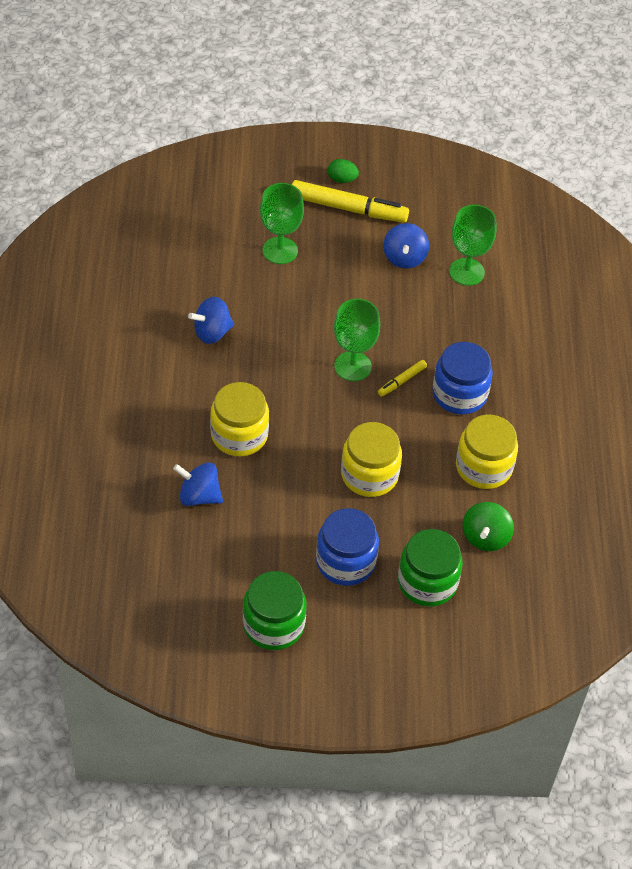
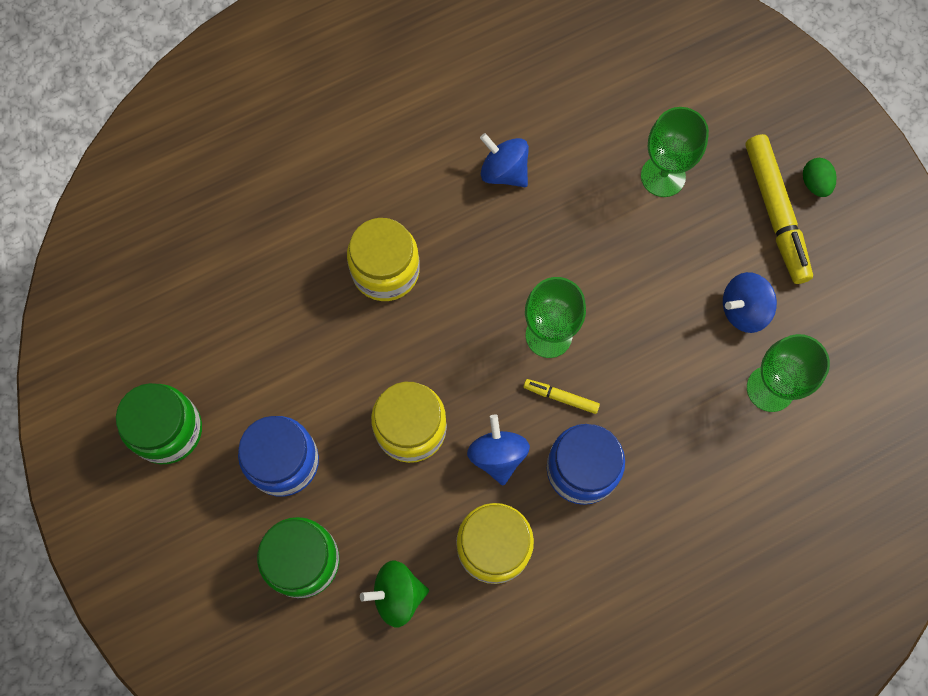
camera: 65 degrees right, 20 degrees up
(199, 496) = (286, 274): blue spinning top -> blue spinning top (497, 455)

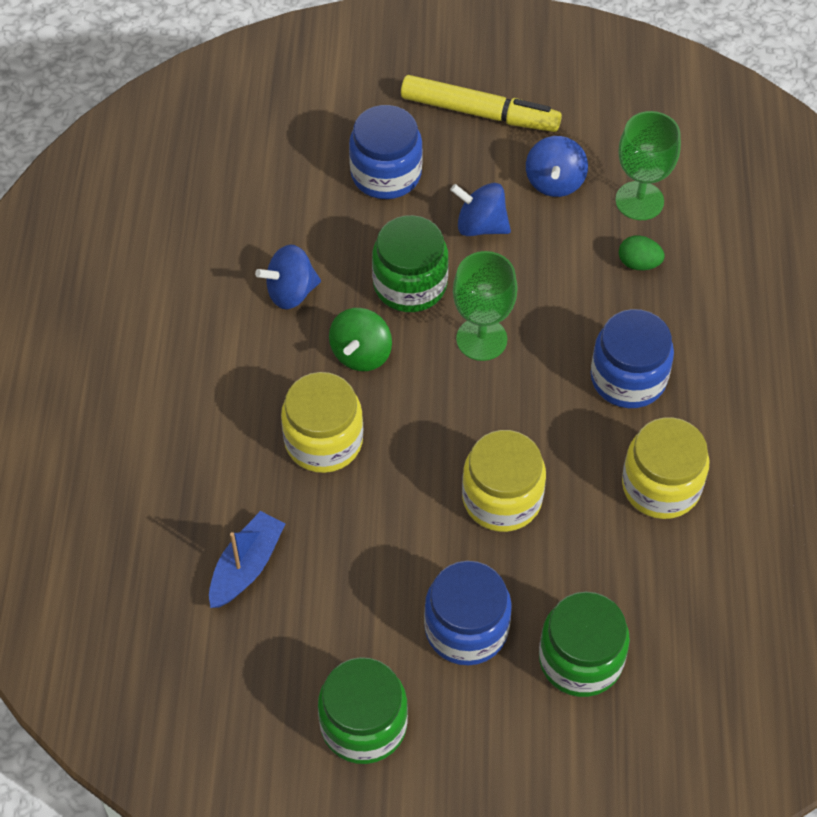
camera: 60 degrees left, 15 degrees down
(250, 278) = (246, 566): none -> blue boat
(397, 595) = (662, 591): green spinning top -> green spinning top (361, 354)
(497, 455) = (574, 439): blue spinning top -> blue spinning top (480, 225)
(561, 397) = (548, 360): yellow marker -> none
(566, 253) = (410, 284): none -> green jar
(663, 176) = (386, 174): green goblet -> blue jar
(814, 184) = (472, 72): green egg -> green egg (638, 263)

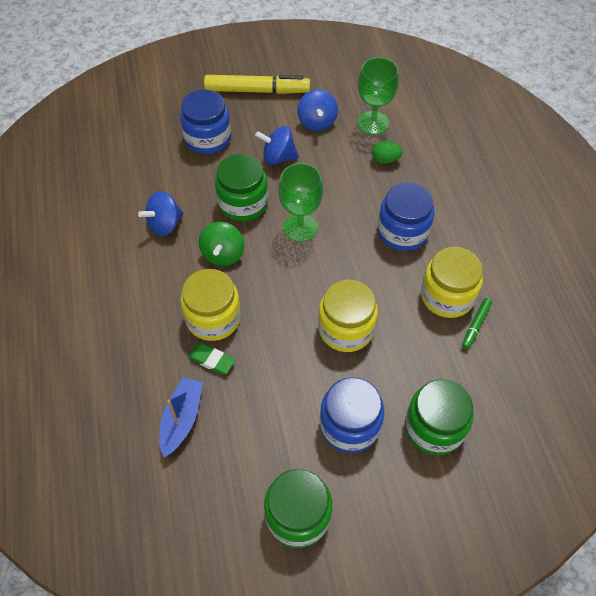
camera: 15 degrees left, 0 degrees up
(306, 498) = (212, 360): none -> green eraser
(687, 537) = (475, 325): none -> green marker

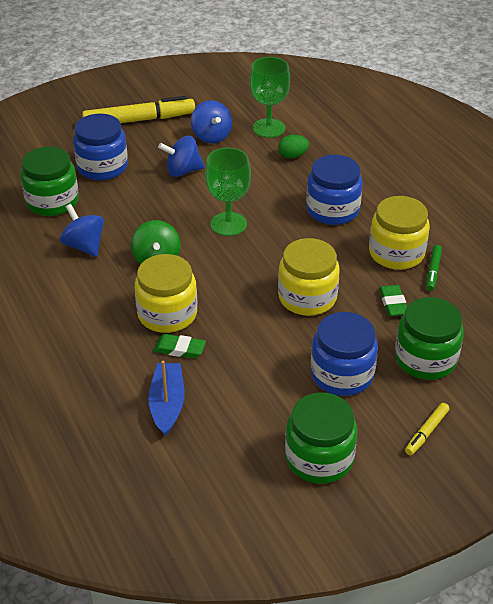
camera: 15 degrees left, 15 degrees down
(164, 224) = (84, 246): blue spinning top -> blue spinning top turned 105 degrees clockwise
(243, 203) = (161, 214): green jar -> green jar (52, 201)
(407, 513) = (426, 432): none -> yellow marker
(424, 354) = (393, 303): none -> green eraser

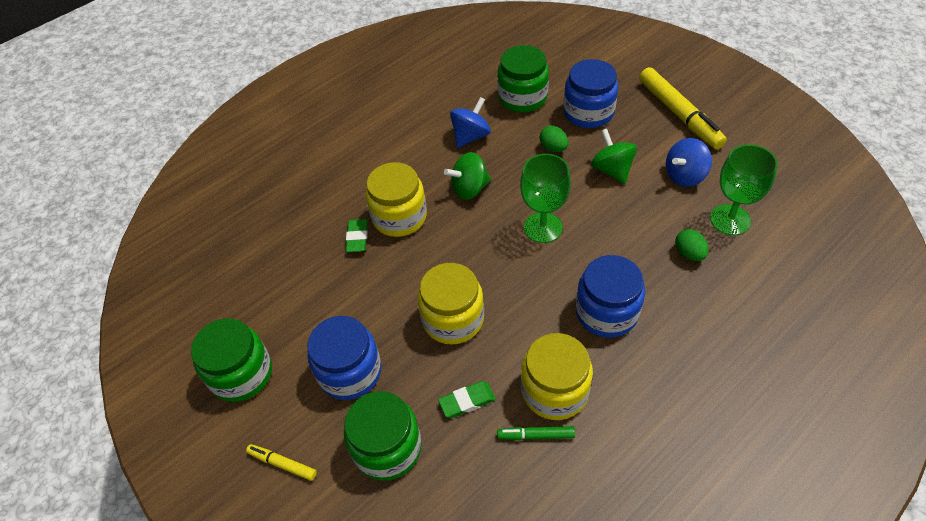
camera: 80 degrees right, 10 degrees up
(135, 197) = (553, 148): none -> green egg
(167, 404) = (291, 247): blue boat -> none
(183, 171) = (612, 170): blue spinning top -> green spinning top

